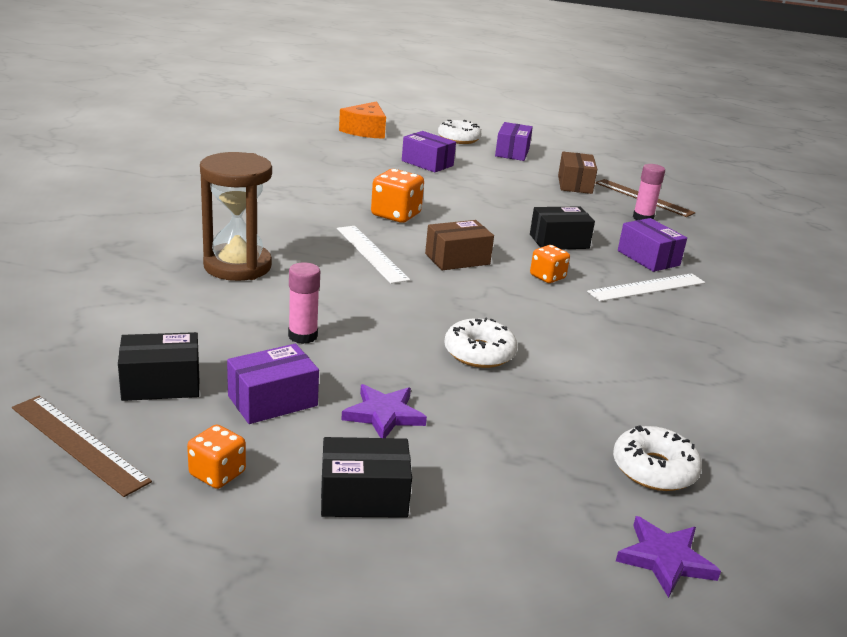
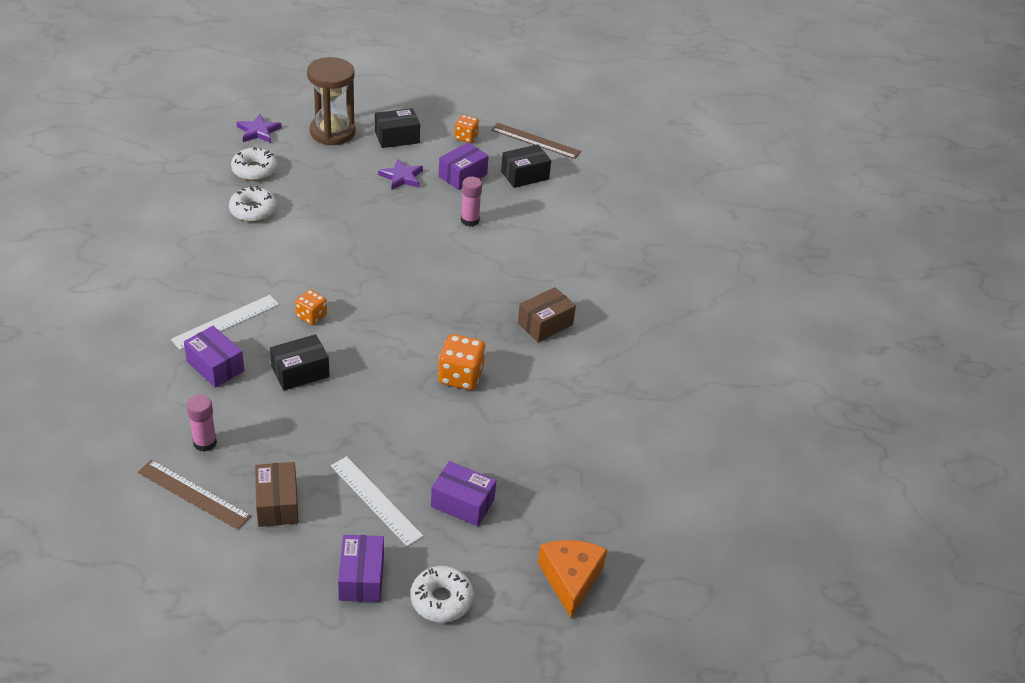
camera: 165 degrees right, 15 degrees up
(237, 266) = (549, 274): brown hourglass -> brown hourglass (332, 132)
(371, 253) = (460, 313): white ruler -> white ruler (376, 500)
(457, 259) = (389, 322): brown box -> brown box (545, 324)
(479, 353) = (356, 228): white donut -> white donut (253, 210)

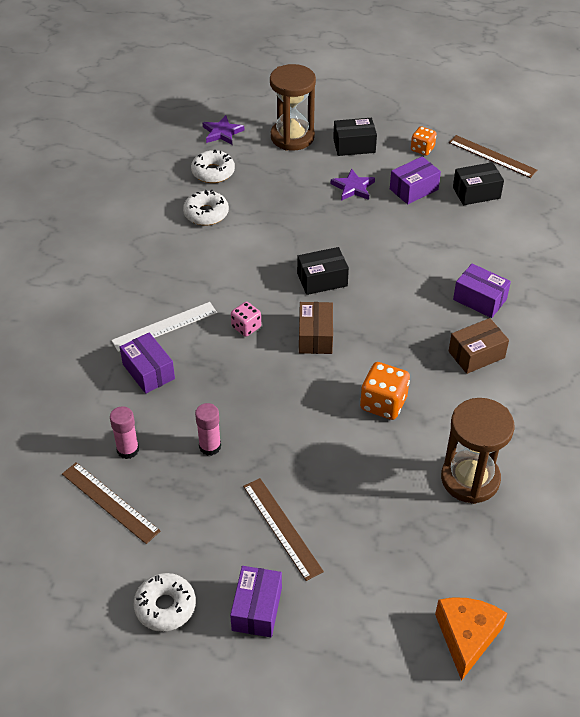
camera: 15 degrees right, 5 degrees up
(277, 504) = (187, 521): brown box -> brown box (315, 336)
(300, 372) = (227, 385): black box -> black box (322, 280)
(311, 316) = (246, 327): orange dice -> pink dice
(376, 500) = (282, 528): white ruler -> brown ruler
(441, 599) = (332, 643): white donut -> white donut (165, 606)
(462, 503) = (367, 540): purple box -> purple box (479, 299)
(470, 220) = (414, 237): pink glue stick -> pink glue stick (210, 446)
(554, 437) = (470, 479): none -> brown hourglass

